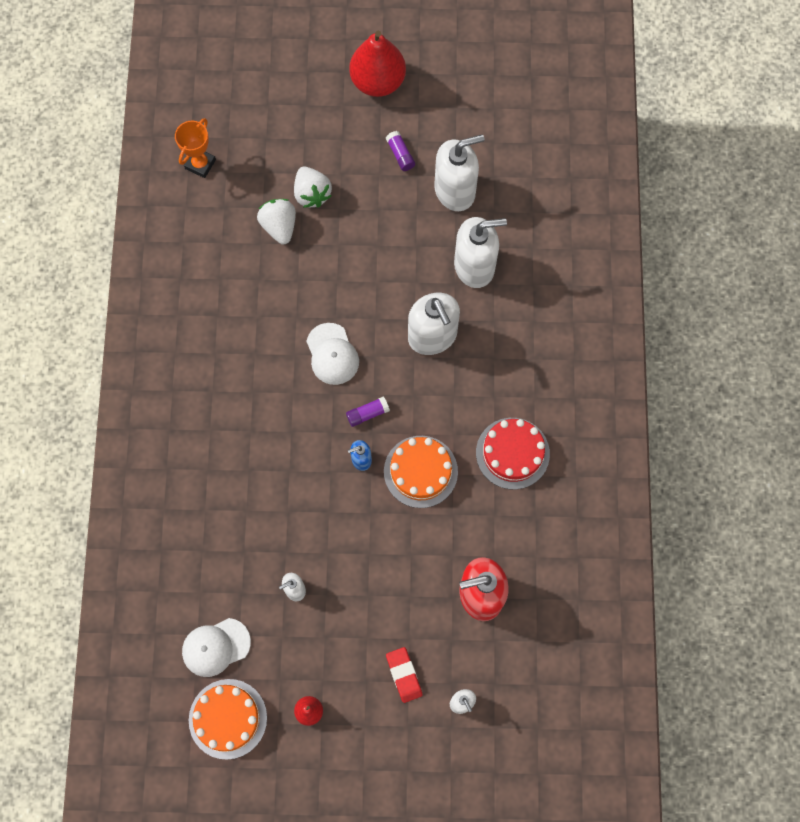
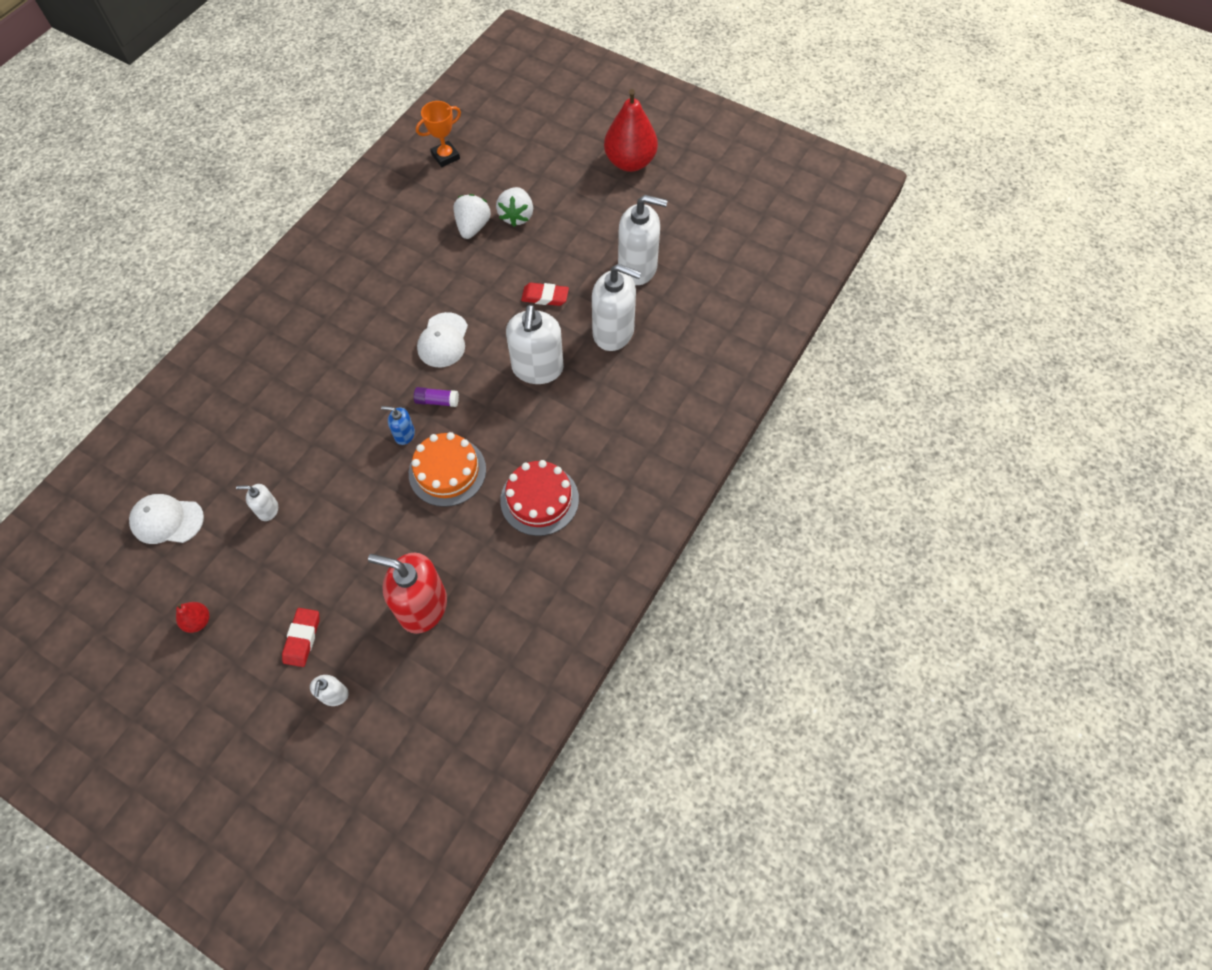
camera: 30 degrees right, 10 degrees down
(228, 718) = (128, 586): orange cake -> none
(392, 263) = (545, 296): none -> red eraser
(400, 155) = (610, 221): purple glue stick -> none

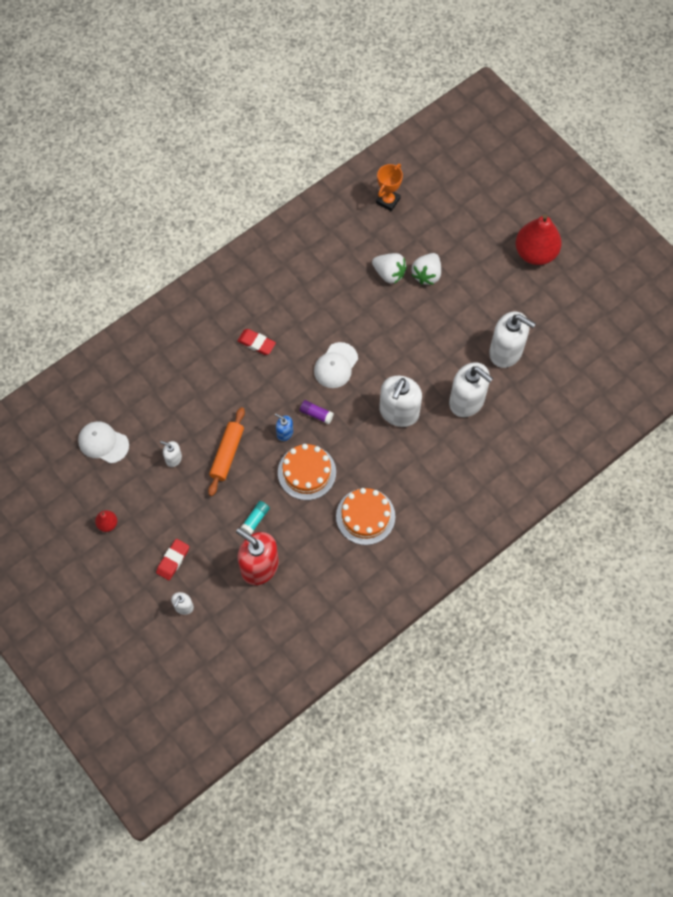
camera: 20 degrees right, 5 degrees up
(338, 482) = (227, 454): none -> orange rolling pin
(399, 549) = (255, 519): none -> turquoise glue stick
(445, 156) = (388, 201): orange trophy -> orange trophy turned 45 degrees counterclockwise
(473, 227) = (389, 273): white strawberry -> white strawberry turned 90 degrees clockwise
(539, 499) = (365, 516): red cake -> orange cake
(545, 296) = (425, 353): red eraser -> red eraser (256, 343)

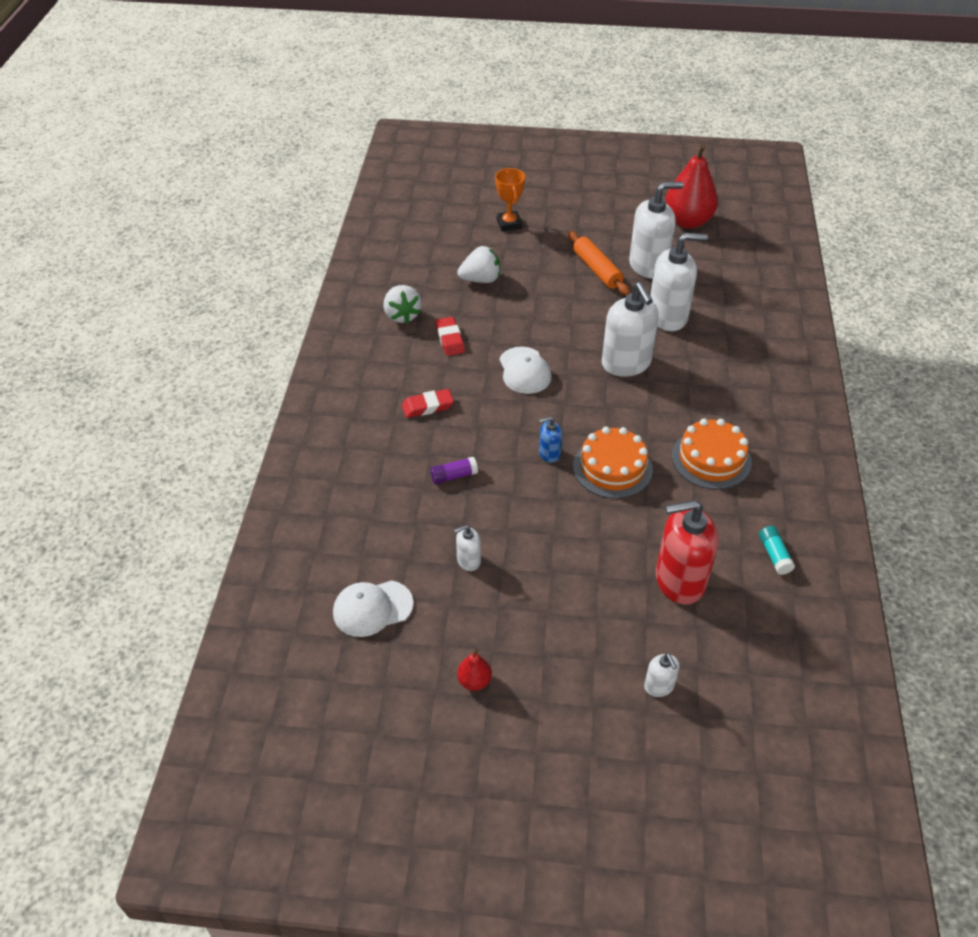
camera: 45 degrees left, 20 degrees down
(173, 560) = (589, 652): red eraser -> red eraser (449, 339)
(227, 454) = (518, 513): orange rolling pin -> orange rolling pin (597, 270)
(255, 519) = (620, 544): turquoise glue stick -> turquoise glue stick (774, 555)
(316, 414) = (558, 418): purple glue stick -> purple glue stick (453, 476)
(388, 201) = (412, 236): orange trophy -> orange trophy (509, 224)
(427, 274) = (513, 260): white strawberry -> white strawberry (402, 315)
(535, 253) = (578, 195): red pear -> red pear (687, 221)

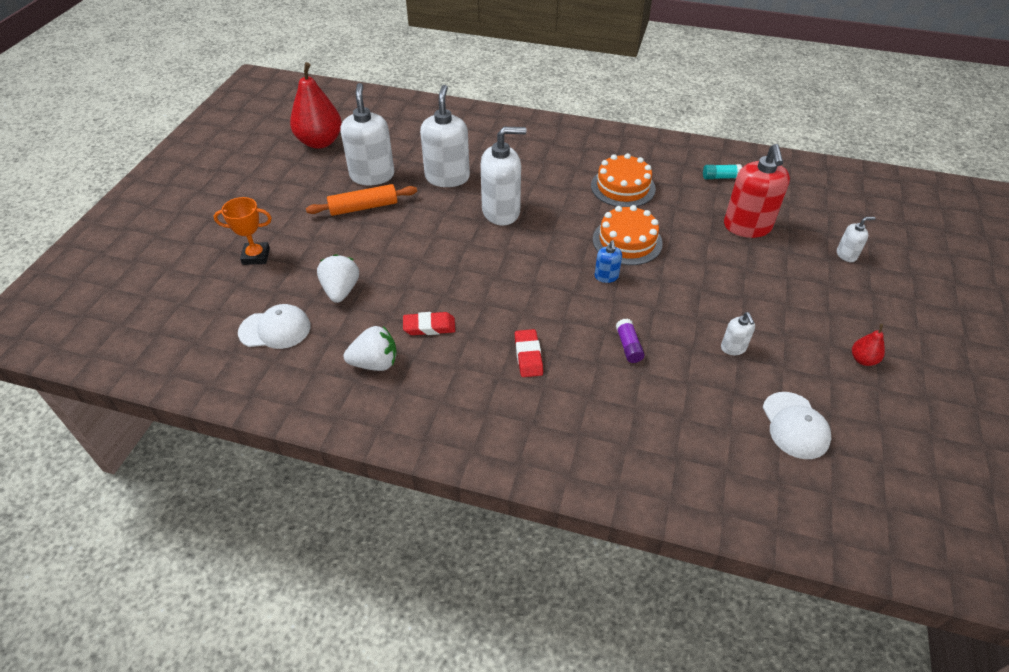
camera: 80 degrees left, 0 degrees up
(524, 371) = (493, 277): white cap -> white cap (275, 329)

